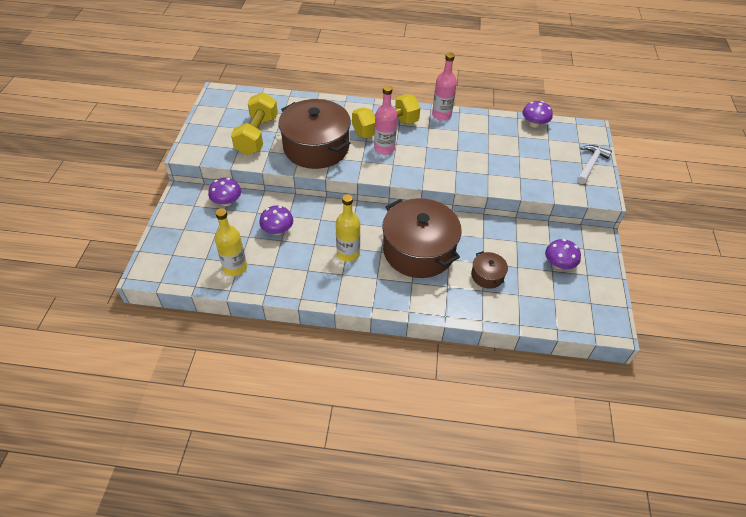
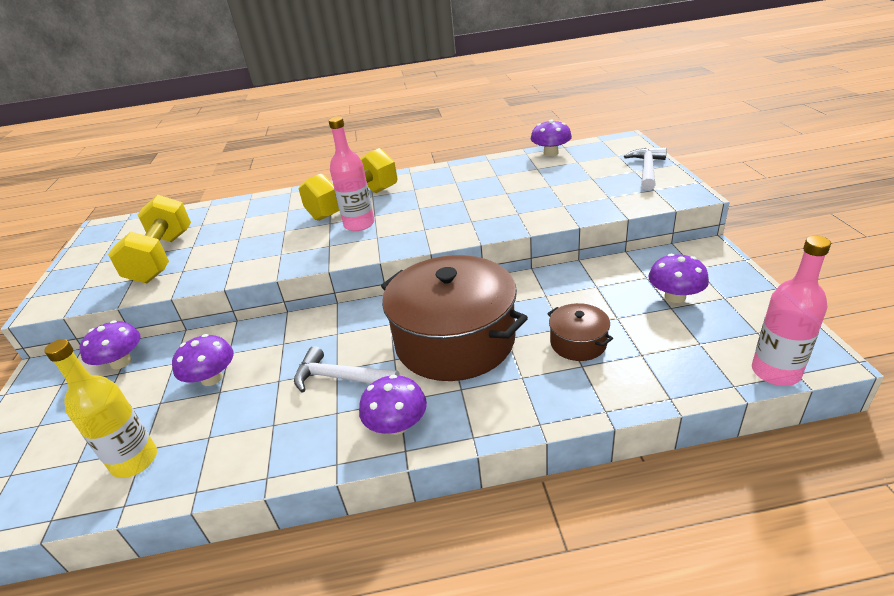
camera: 10 degrees left, 15 degrees down
(316, 147) = (256, 248): brown pot -> none
(348, 253) = (340, 378): yellow bottle -> white hammer
(372, 292) = (397, 425): none -> purple mushroom
(441, 115) = (427, 174): pink bottle -> pink bottle (775, 372)

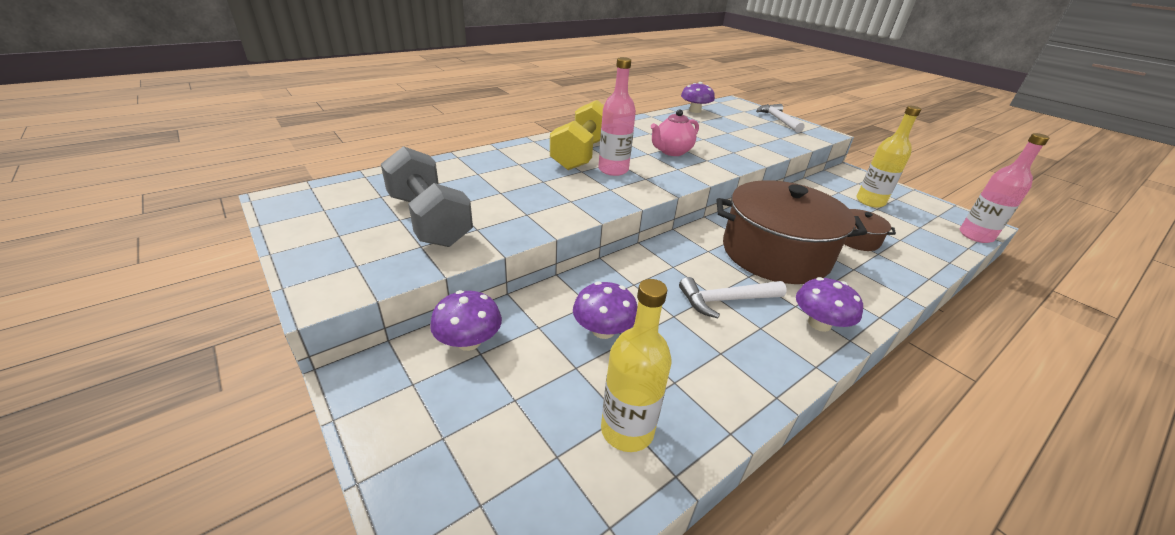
camera: 35 degrees left, 0 degrees up
(162, 257) = (429, 220): yellow dumbbell -> grey dumbbell
(446, 207) = (671, 152): none -> pink teapot
(675, 296) = (870, 201): purple mushroom -> yellow bottle

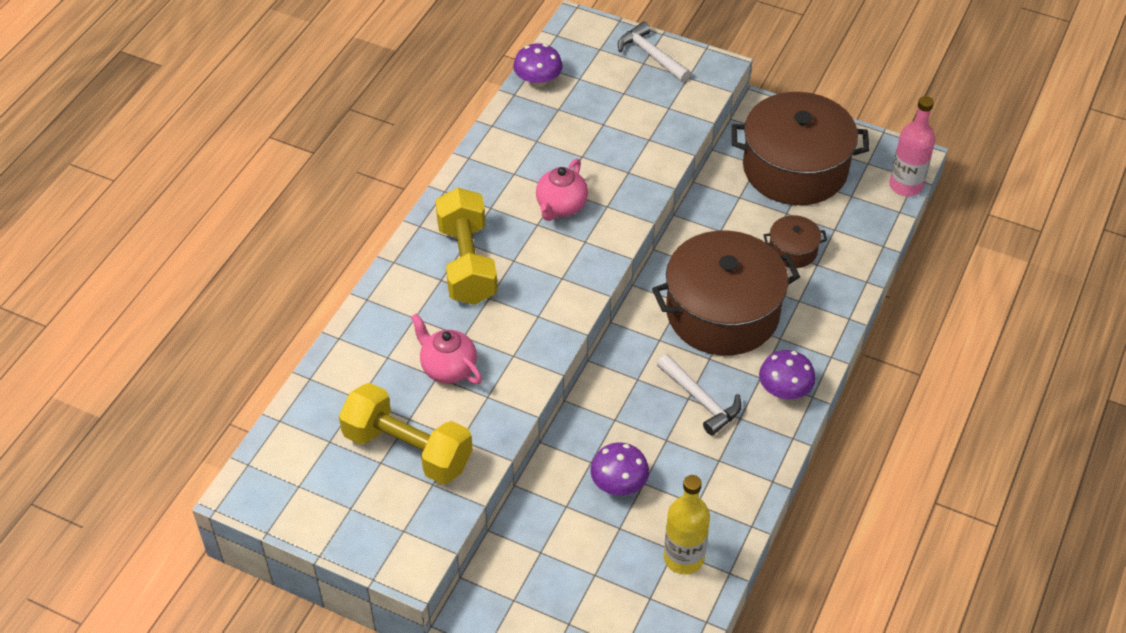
camera: 25 degrees left, 15 degrees up
(429, 220) = (408, 449): grey dumbbell -> yellow dumbbell
(469, 341) = (523, 546): purple mushroom -> none
(513, 191) = (448, 368): none -> pink teapot
(613, 170) = (520, 278): pink bottle -> none
(725, 300) = (701, 400): white hammer -> white hammer turned 90 degrees counterclockwise
(870, 201) = (795, 168): yellow bottle -> brown pot

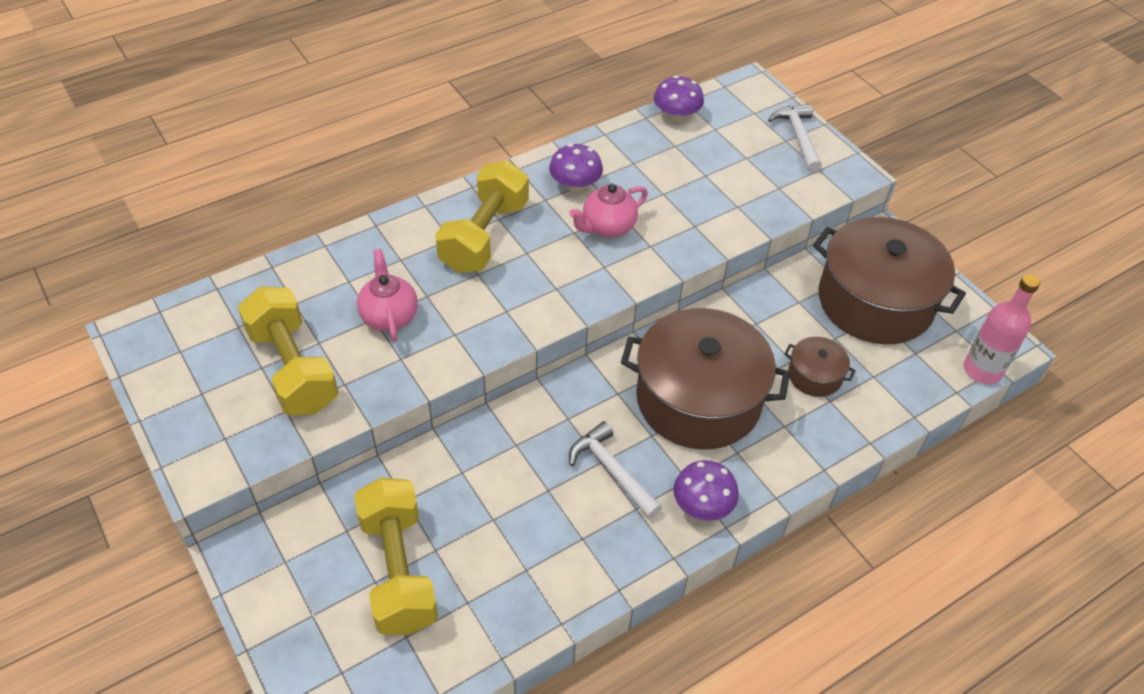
camera: 30 degrees right, 0 degrees up
(605, 557) = (398, 570): none -> yellow dumbbell
(619, 483) = (470, 507): purple mushroom -> purple mushroom (575, 184)
(683, 558) = (470, 616): yellow bottle -> none
(701, 400) = (611, 470): white hammer -> white hammer turned 150 degrees clockwise

